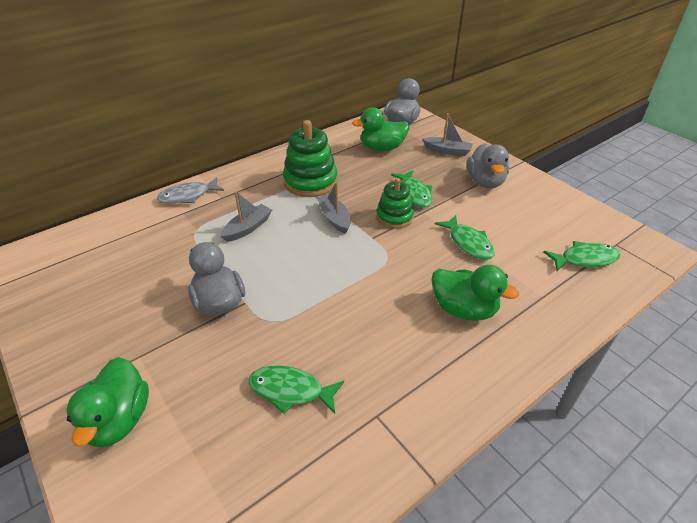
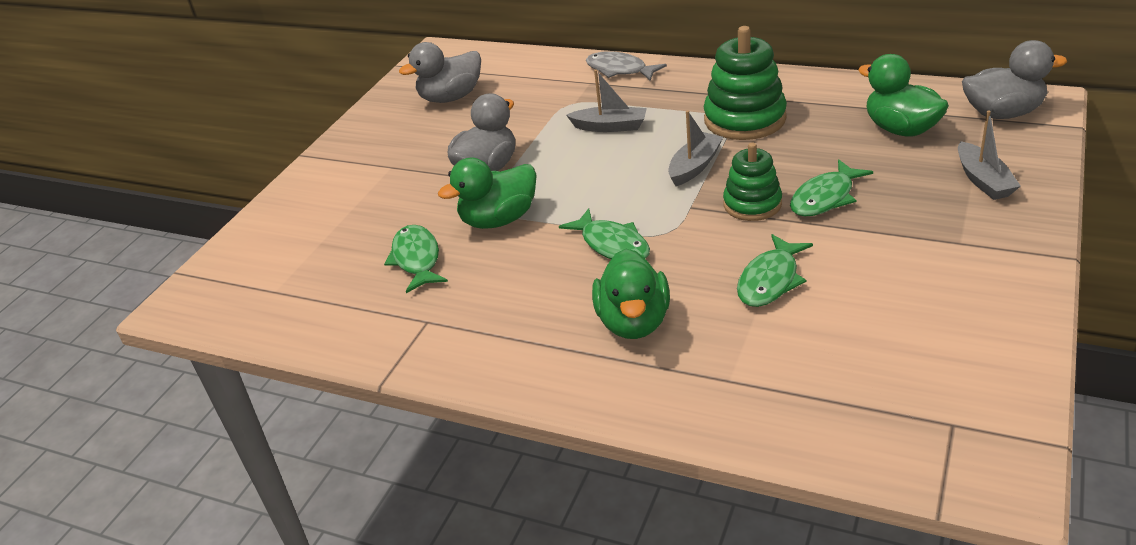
camera: 65 degrees right, 5 degrees down
(119, 420) = (324, 194): green duck -> green duck (499, 220)
(485, 182) = (946, 243): grey duck -> grey duck (451, 98)
(584, 259) = (865, 398): green fish -> green fish (612, 245)

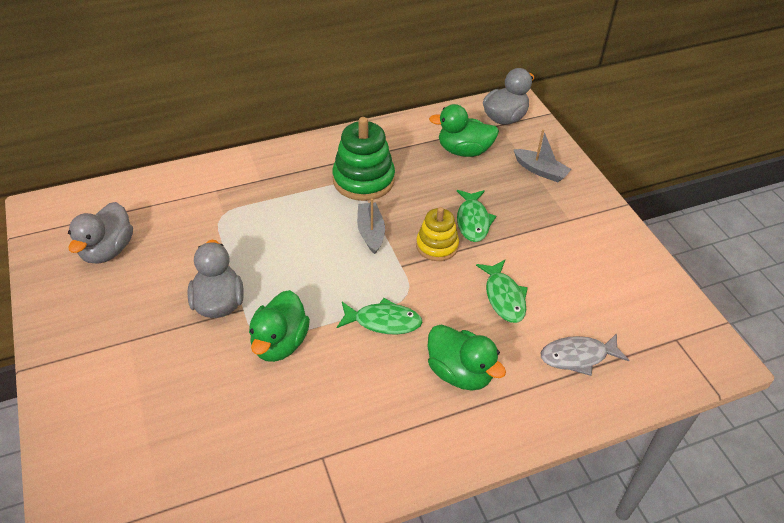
camera: 50 degrees left, 10 degrees up
(417, 259) = (253, 411): green fish -> none
(610, 127) = (275, 224): grey boat -> none
(620, 70) = (228, 170): grey fish -> grey fish (578, 356)
(752, 204) = (437, 246): green stacking toy -> yellow stacking toy

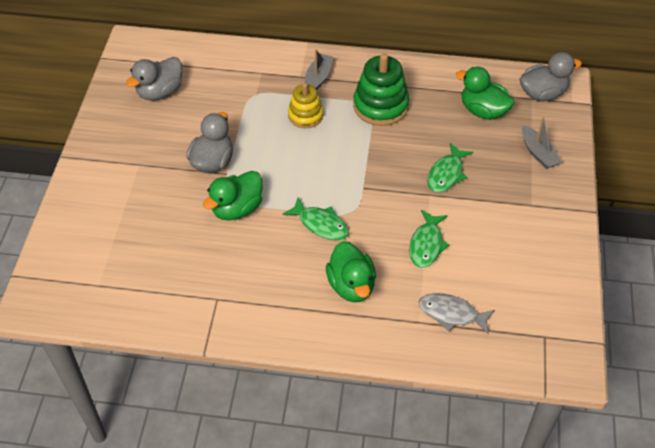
camera: 30 degrees right, 5 degrees up
(370, 232) = (357, 151): grey boat -> grey boat (318, 78)
(437, 246) = (402, 183): yellow stacking toy -> yellow stacking toy (305, 115)

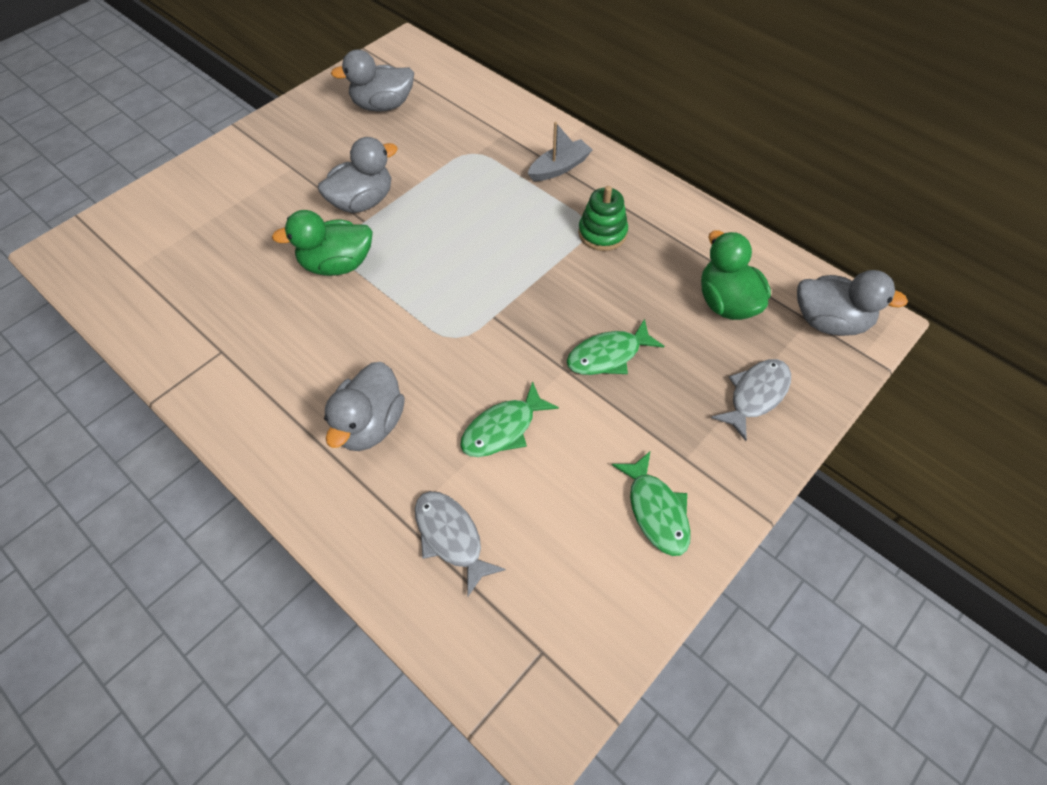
camera: 35 degrees right, 5 degrees up
(305, 115) = (506, 202): yellow stacking toy -> none
(320, 224) = (405, 332): green fish -> green fish (656, 511)
(351, 285) = (370, 425): green duck -> grey duck
(380, 106) = (602, 233): green stacking toy -> green stacking toy, size x0.63
(538, 153) = (755, 395): grey boat -> grey fish

